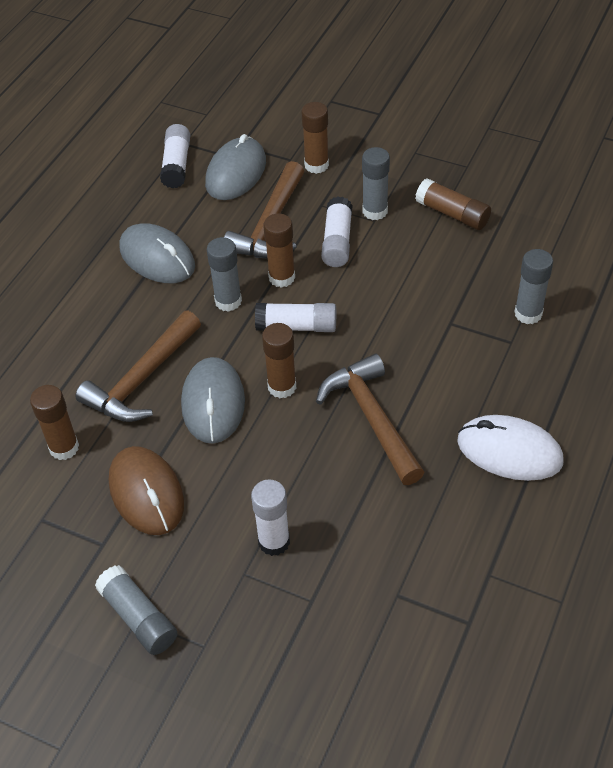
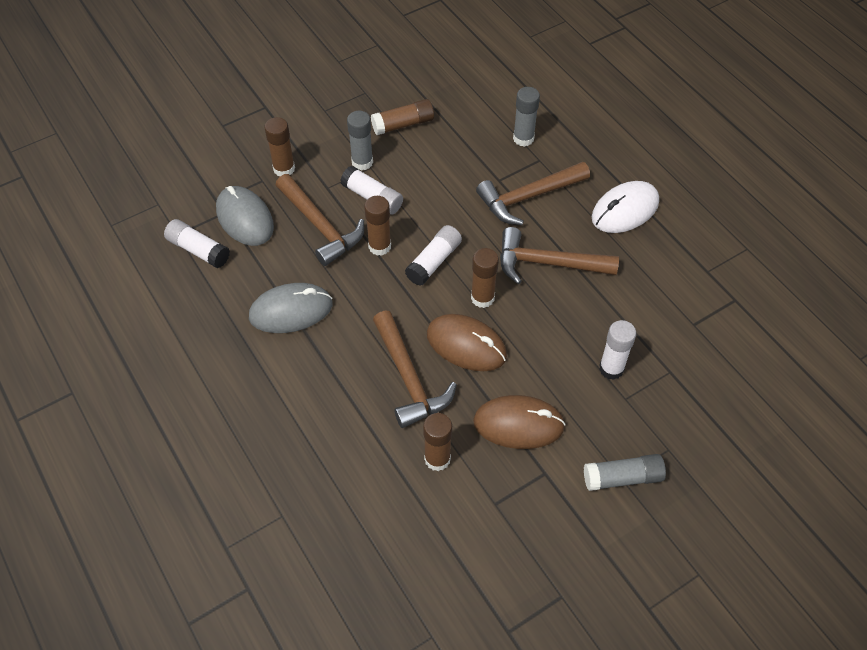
camera: 60 degrees left, 5 degrees up
(213, 403) = (466, 345): grey mouse -> brown mouse
(228, 301) = (375, 289): grey glue stick -> none
(449, 358) = (528, 197): none -> brown hammer

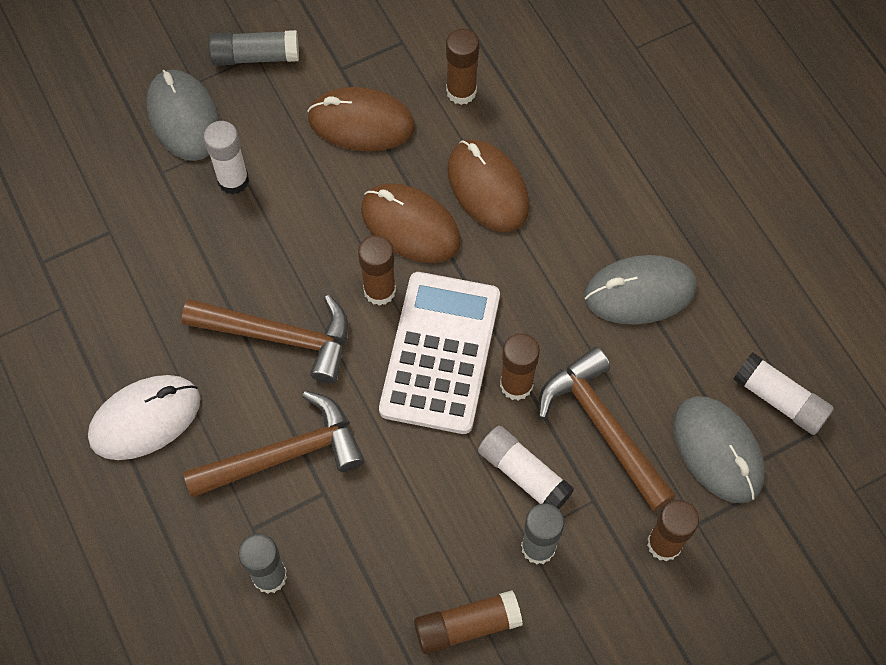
camera: 175 degrees left, 10 degrees up
(409, 378) = (487, 188): brown hammer -> brown mouse
(434, 262) = (440, 353): white glue stick -> white calculator
(667, 417) = (183, 117): none -> grey mouse

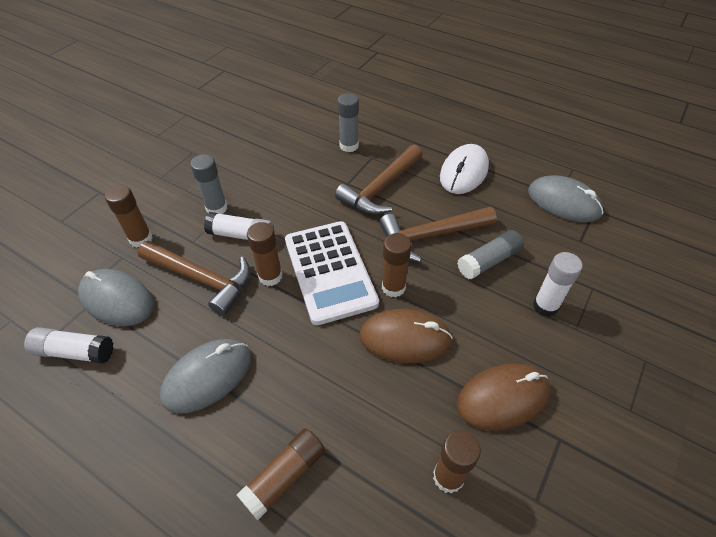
camera: 150 degrees right, 15 degrees down
(183, 117) = (622, 330): grey mouse -> grey mouse (563, 202)
(255, 56) = (630, 409): grey glue stick -> grey glue stick (488, 261)
(467, 625) = (239, 166): brown glue stick -> brown glue stick (284, 476)
(487, 188) = (368, 397): brown mouse -> none

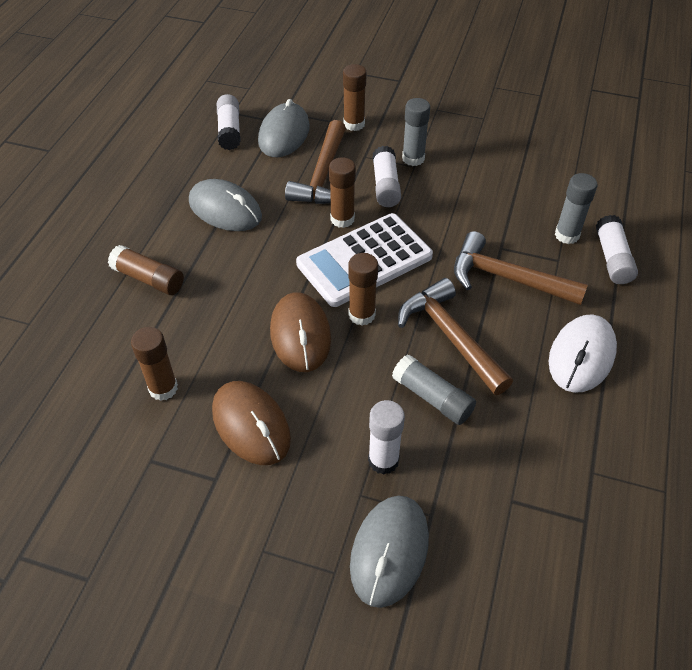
camera: 75 degrees right, 0 degrees up
(380, 132) = (612, 258): none -> white glue stick
(464, 172) = (581, 356): white mouse -> white mouse turned 75 degrees counterclockwise
(563, 202) = (580, 478): grey mouse -> grey mouse (389, 551)

